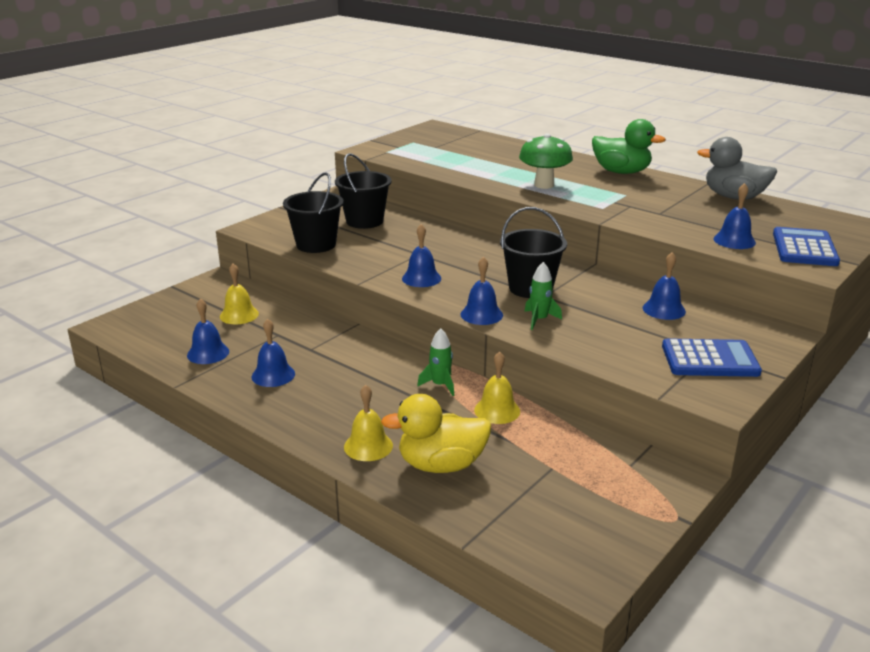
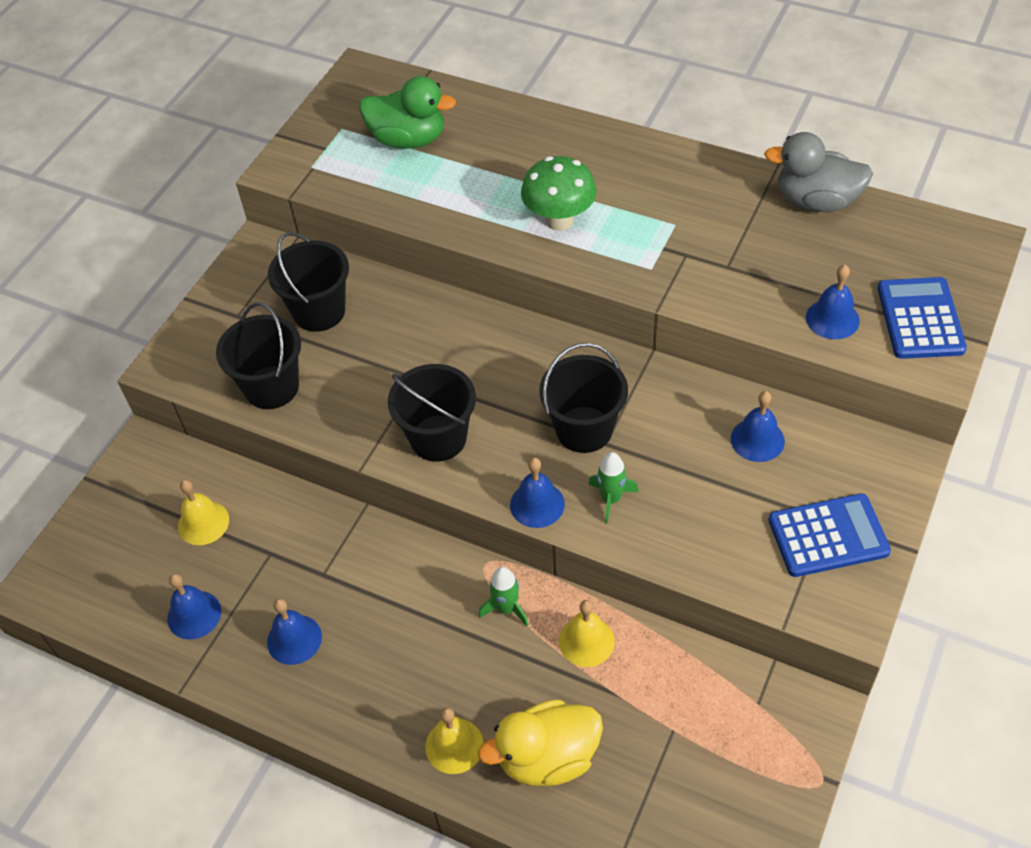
camera: 10 degrees left, 25 degrees up
(421, 278) = (438, 438): blue bell -> black bucket
(621, 172) = (656, 160): green duck -> green duck (408, 139)

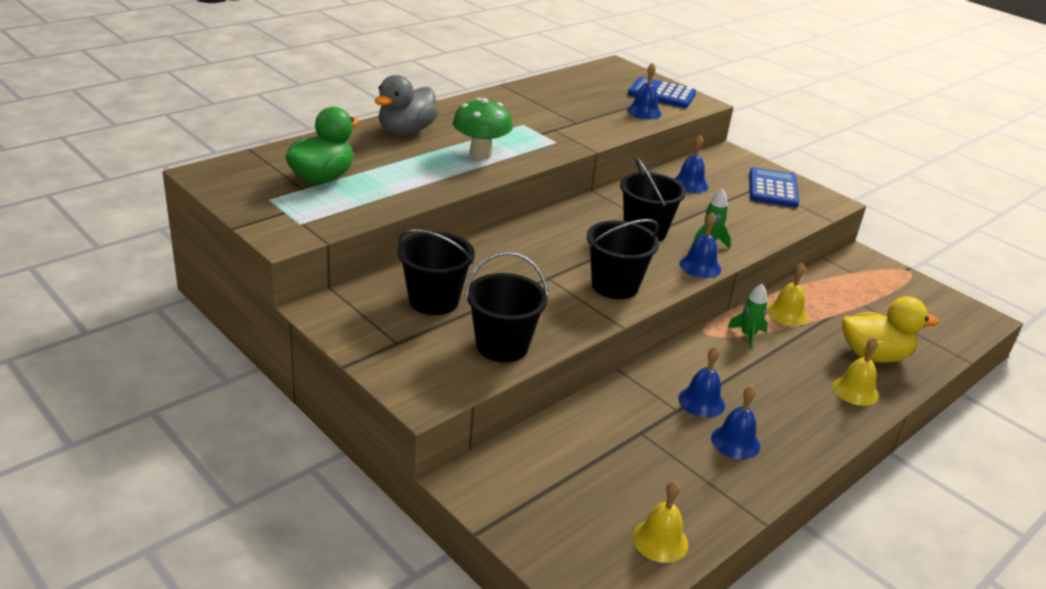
camera: 75 degrees left, 20 degrees down
(194, 614) = (686, 494): blue bell -> blue bell (701, 401)
(203, 523) = (585, 463): yellow bell -> yellow bell (660, 540)
(548, 757) = (873, 355): yellow duck -> yellow duck turned 90 degrees counterclockwise
(816, 201) = (544, 86): grey duck -> grey duck (406, 131)

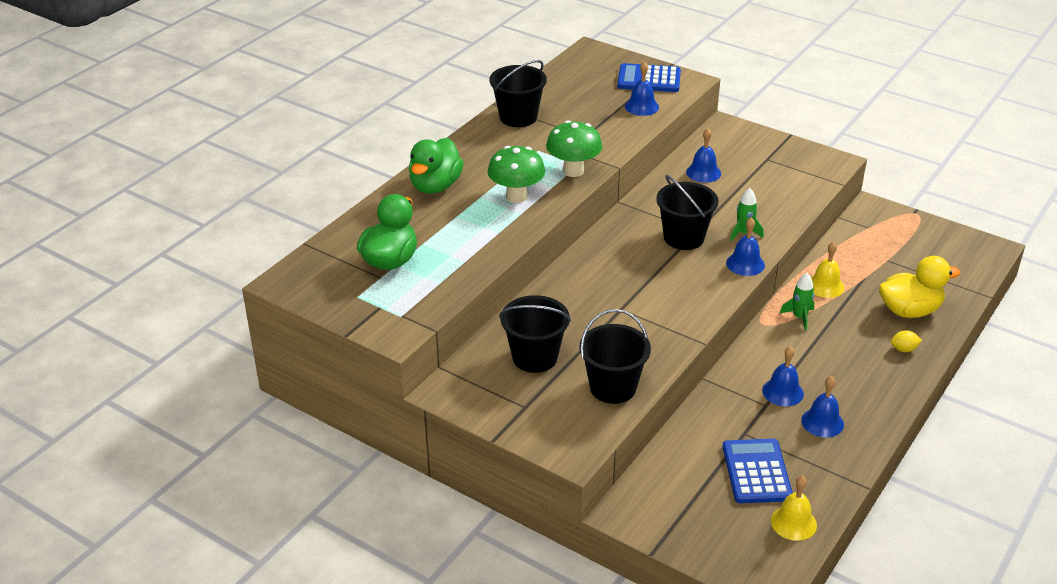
camera: 10 degrees left, 5 degrees up
(406, 131) = (435, 186): grey duck -> green duck
(549, 145) = (573, 171): none -> green mushroom
(615, 286) = (681, 303): black bucket -> black bucket (518, 117)
(773, 189) = (779, 159): blue calculator -> blue calculator (756, 472)
(855, 391) = (904, 349): yellow bell -> yellow lemon

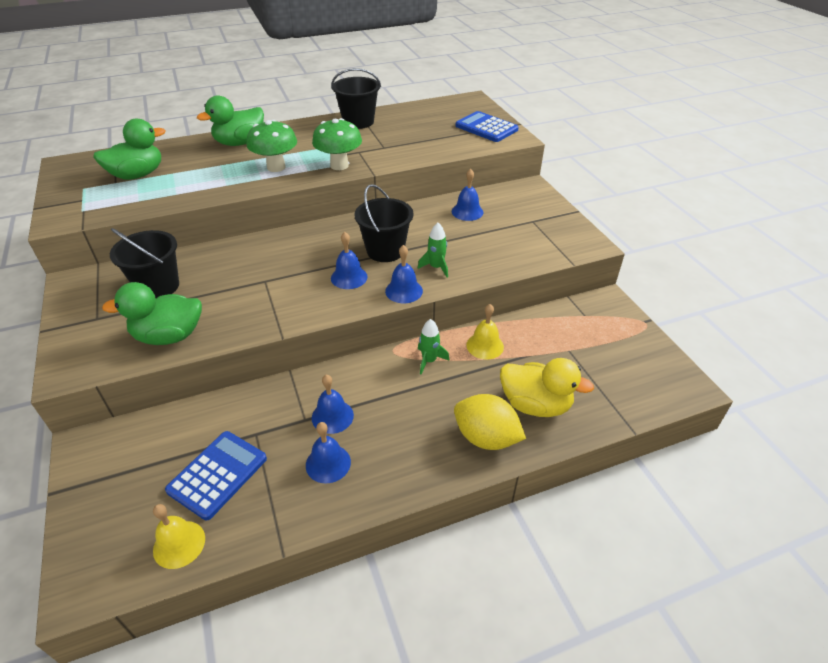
camera: 35 degrees right, 5 degrees up
(613, 387) = (169, 336): black bucket -> green duck
(641, 106) = (453, 142): blue bell -> blue bell (349, 277)
(904, 349) = (486, 438): yellow lemon -> yellow lemon, size x2.18

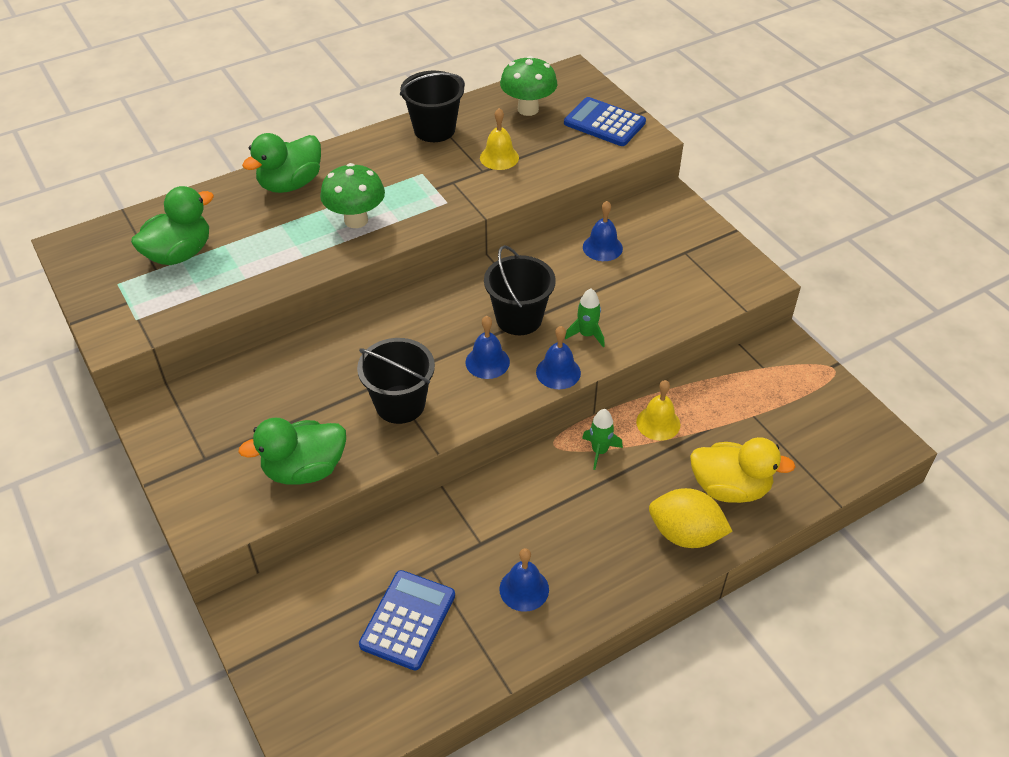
camera: 10 degrees left, 5 degrees up
(158, 286) = (259, 405): black bucket -> black bucket (400, 404)
(179, 544) = (397, 699): yellow bell -> yellow bell (499, 157)
(332, 416) = (511, 535): blue bell -> none
(339, 165) = (436, 208): green mushroom -> green mushroom (528, 109)

